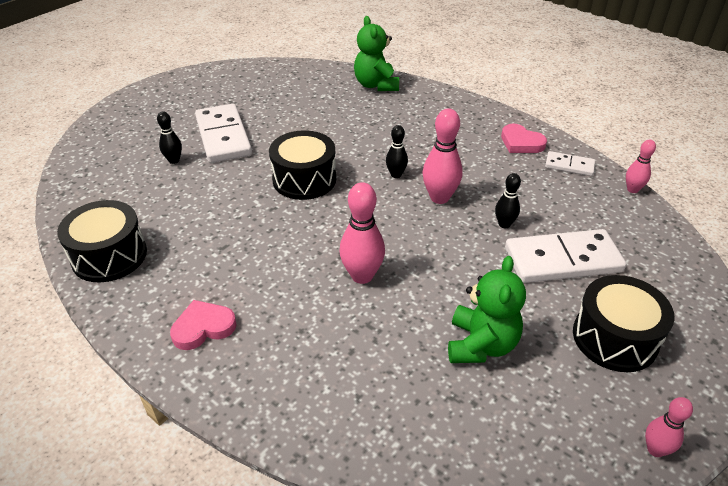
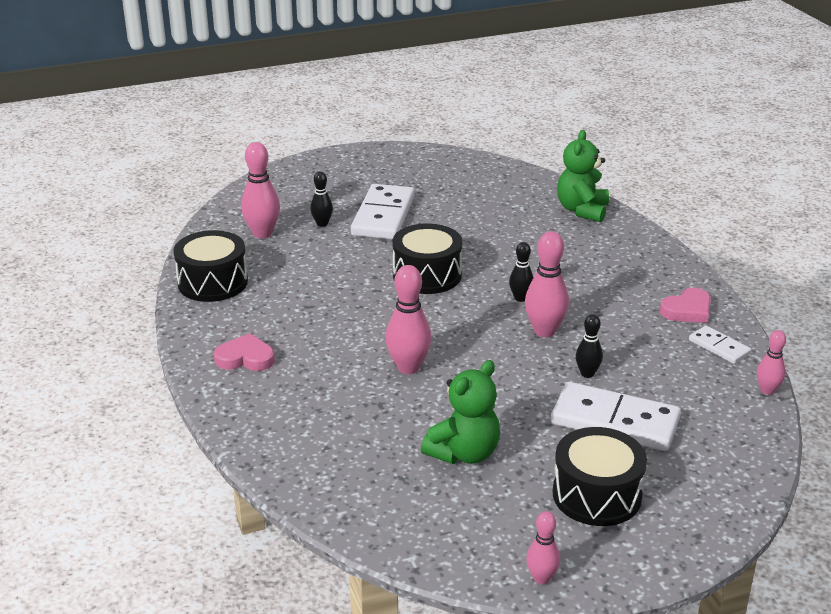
camera: 30 degrees right, 10 degrees down
(123, 187) = (262, 233): none -> pink bowling pin
(521, 143) = (687, 310): pink heart -> pink heart turned 105 degrees counterclockwise

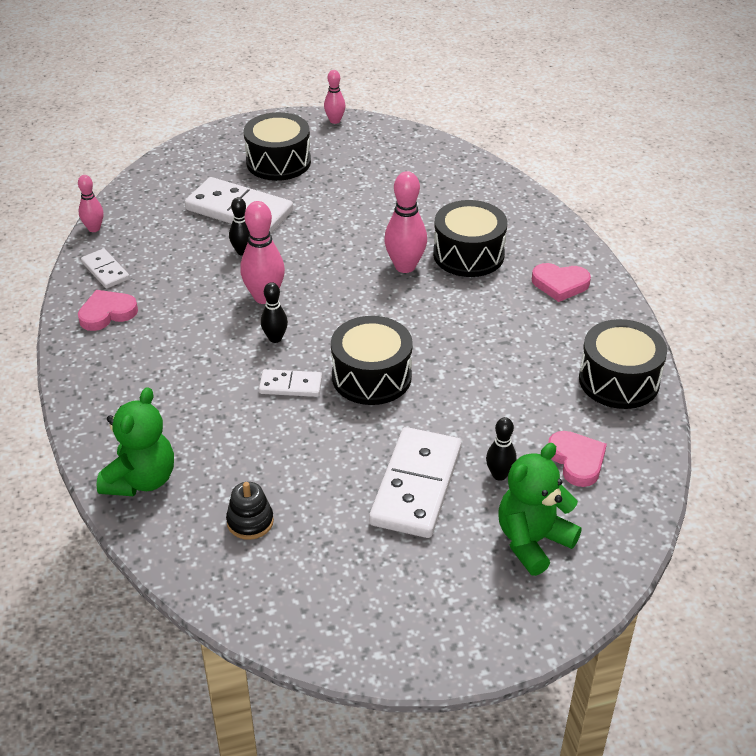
camera: 175 degrees left, 10 degrees up
(262, 233) = (577, 461): pink bowling pin -> pink heart
(340, 383) = (468, 254): none -> black drum
(464, 453) = (368, 194): green teddy bear -> green teddy bear (532, 541)
(494, 266) = (290, 385): none -> white domino
(495, 195) = (250, 521): none -> black stacking toy

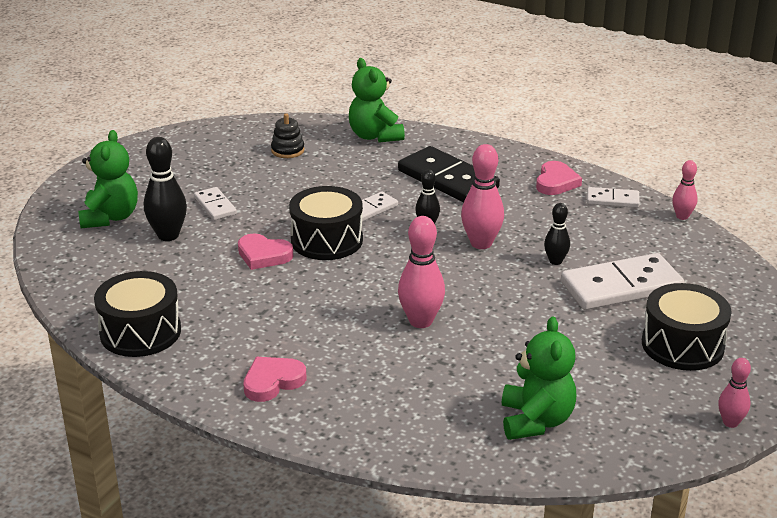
camera: 135 degrees right, 10 degrees down
(178, 375) = (447, 179): none -> black domino
(416, 486) = (215, 206): white domino -> white domino, size x0.52
(432, 175) = (536, 421): none -> green teddy bear
(468, 254) = (385, 361): black drum -> none
(499, 475) = (168, 235): black bowling pin -> black bowling pin, size x1.69
(577, 461) = (122, 267): pink heart -> pink heart (263, 255)

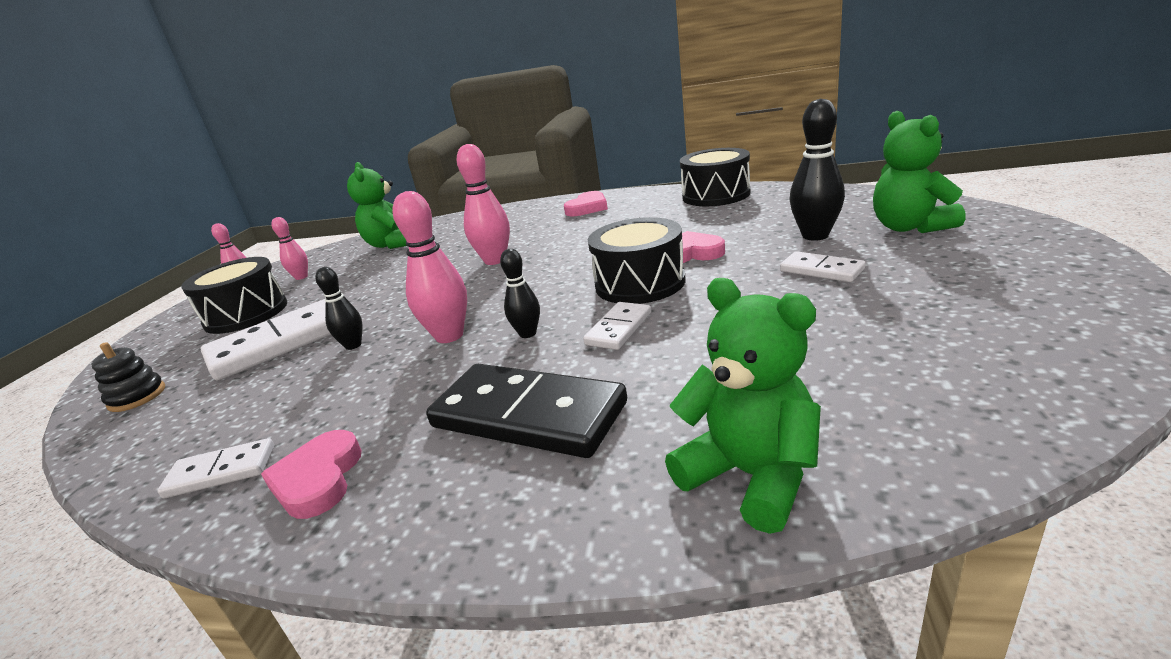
camera: 165 degrees right, 5 degrees down
(287, 150) = (869, 374): black stacking toy -> black stacking toy (137, 397)
(682, 216) = (111, 476): pink bowling pin -> pink bowling pin (301, 277)

